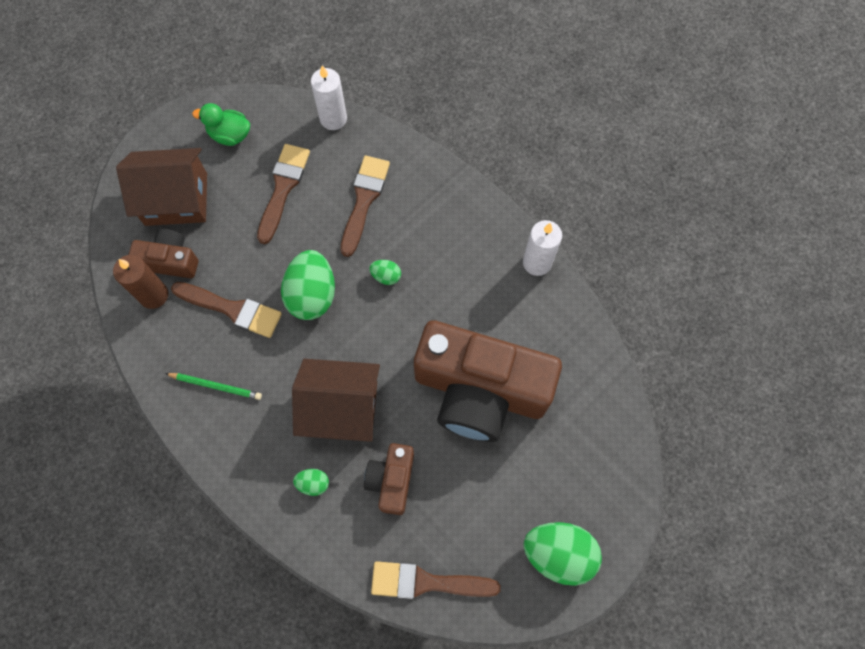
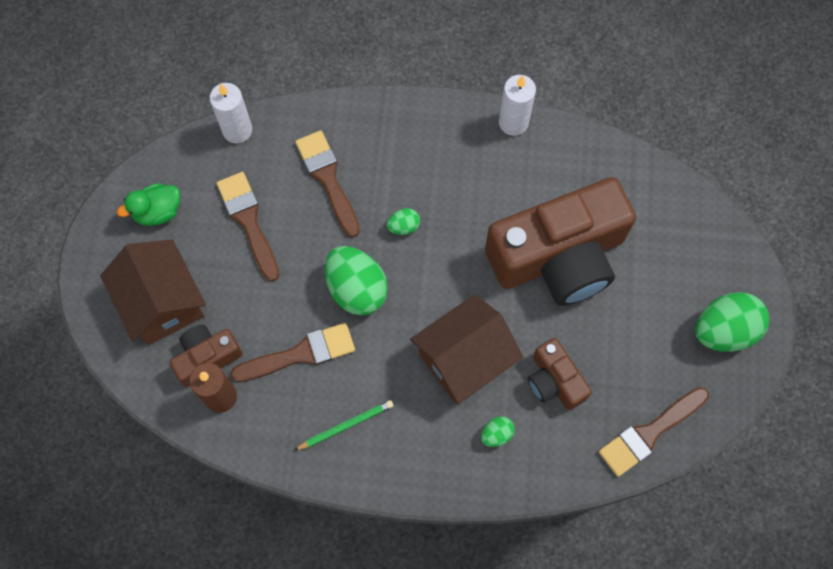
camera: 40 degrees left, 0 degrees up
(176, 199) = (162, 302): brown house -> brown house turned 75 degrees counterclockwise

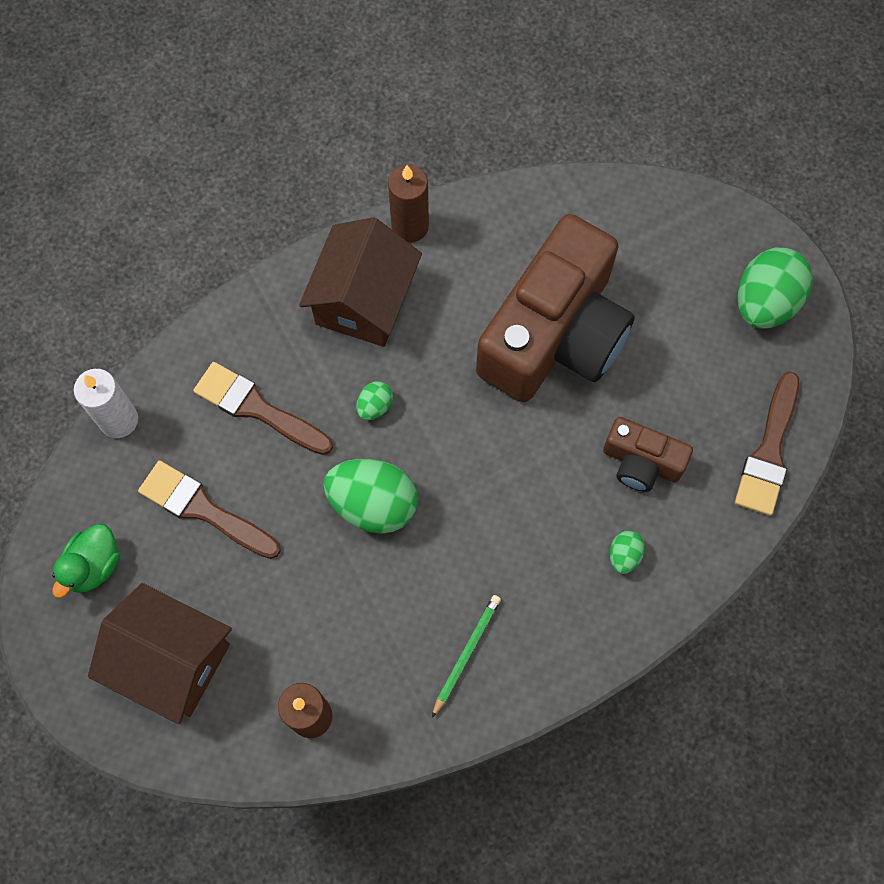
camera: 35 degrees left, 0 degrees up
(207, 357) = (265, 685): brown camera -> none
(300, 354) = (363, 612): brown brush -> none
(464, 358) = (536, 500): brown house -> brown house (364, 300)
(513, 122) = (410, 226): white candle -> brown candle

